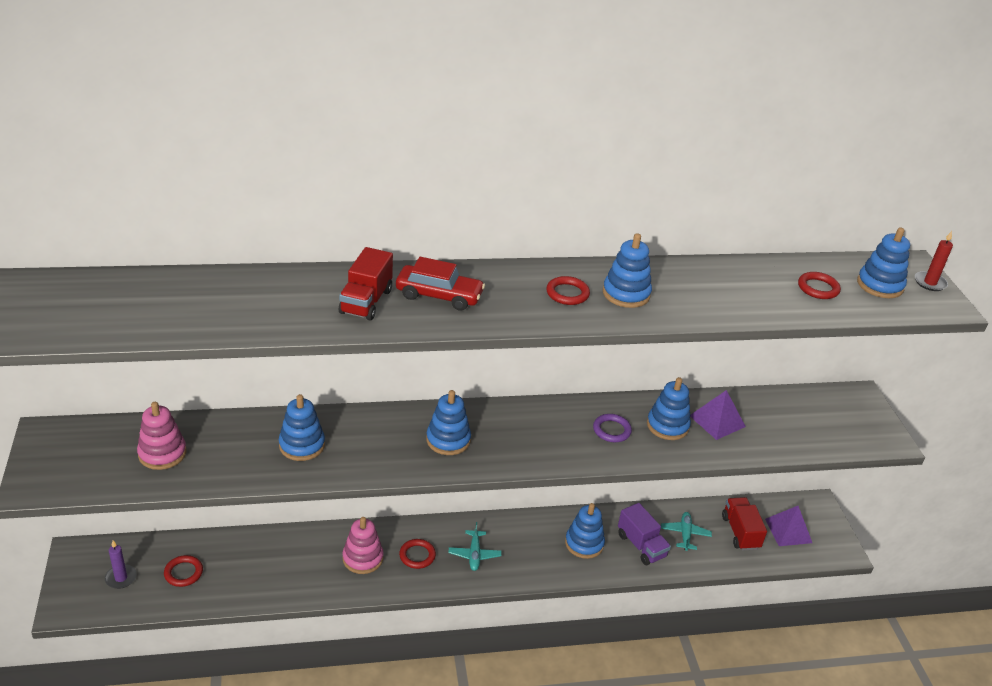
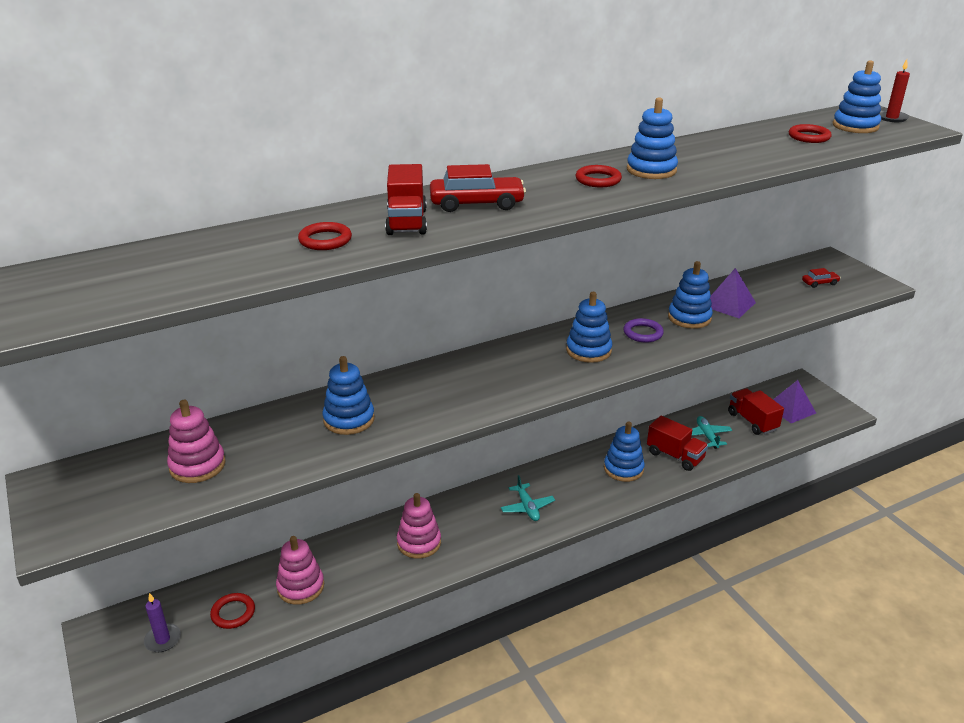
camera: 15 degrees left, 5 degrees down
(246, 567) = (300, 587): none -> pink stacking toy
(417, 555) = (472, 524): red ring -> red ring (325, 240)
(448, 440) = (495, 378): blue stacking toy -> blue stacking toy (588, 350)
(641, 545) = (675, 456): purple truck -> red truck
(828, 422) = (820, 283): none -> red car

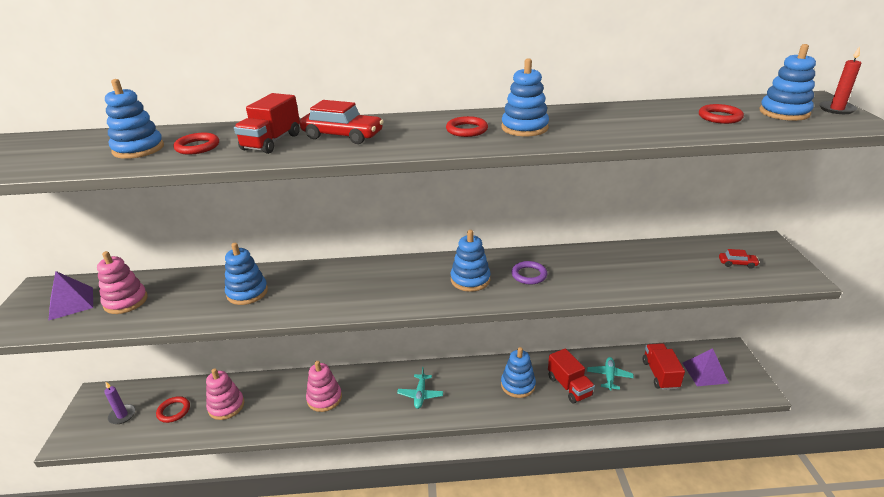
camera: 25 degrees right, 0 degrees up
(689, 318) = (582, 270): blue stacking toy -> blue stacking toy (138, 149)
(729, 304) = (629, 265): purple pyramid -> purple pyramid (71, 303)

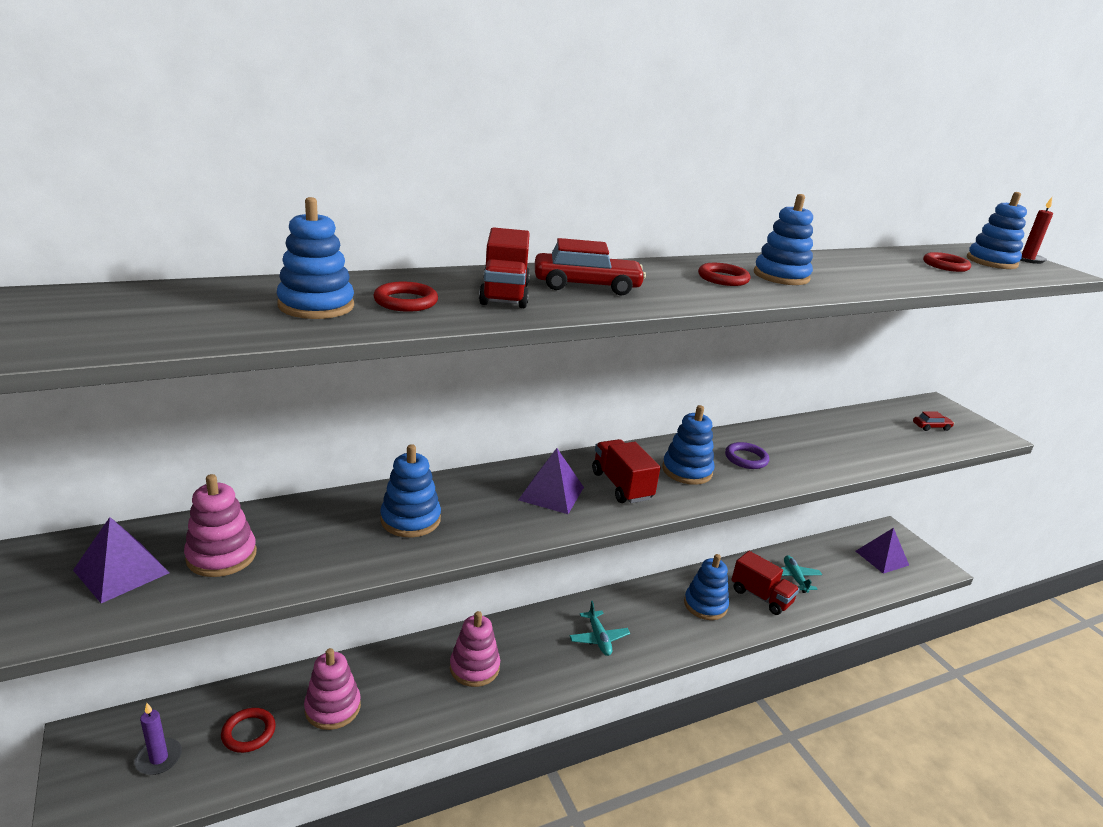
camera: 25 degrees left, 5 degrees down
(353, 285) = (551, 493): none -> purple pyramid
(660, 374) = (842, 567): red truck -> red truck (621, 486)

